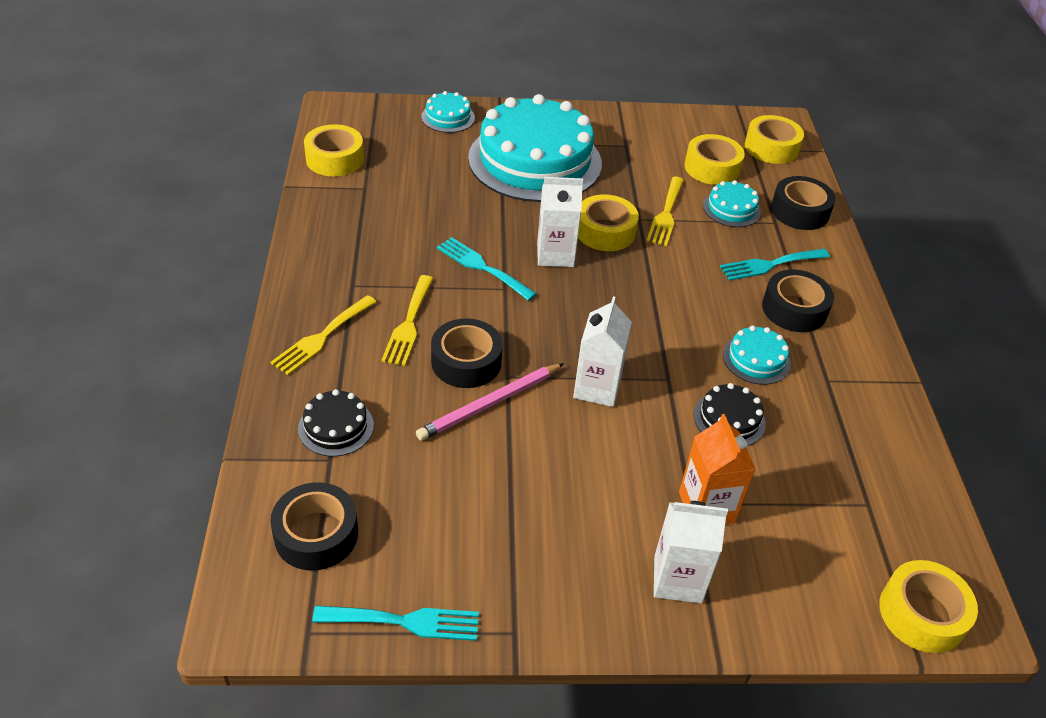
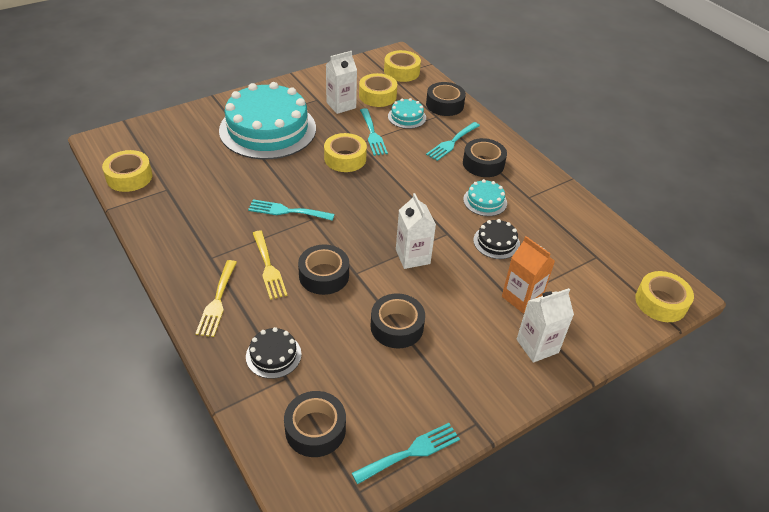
camera: 30 degrees left, 0 degrees up
(448, 117) = (187, 120): turquoise cake -> none
(490, 404) = (358, 295): pink pencil -> none
(507, 464) = (397, 326): none -> black tape
(555, 255) = (326, 185): white carton -> white carton (341, 105)
(666, 214) = (372, 134): yellow fork -> turquoise fork

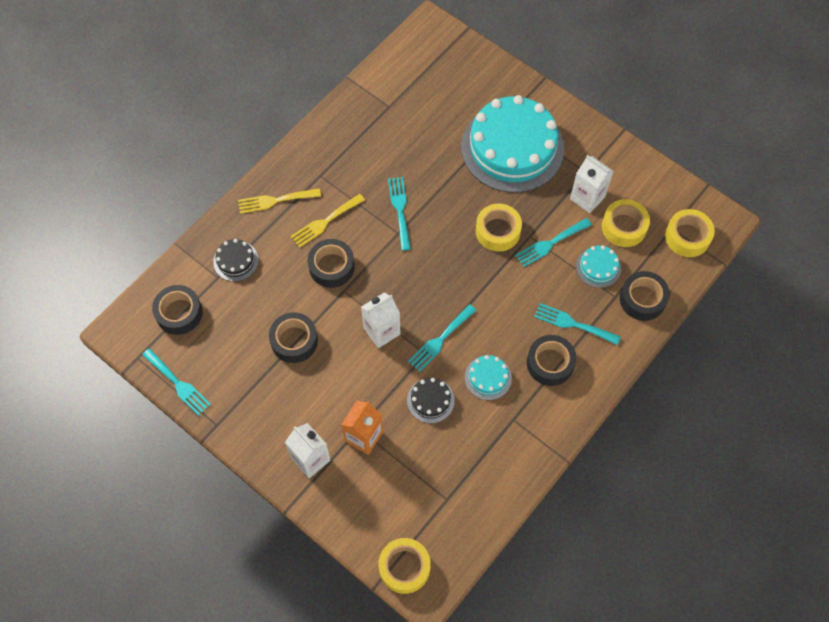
camera: 75 degrees right, 20 degrees up
(129, 177) = (392, 72): yellow tape -> none
(437, 220) = (440, 340): none -> turquoise fork

